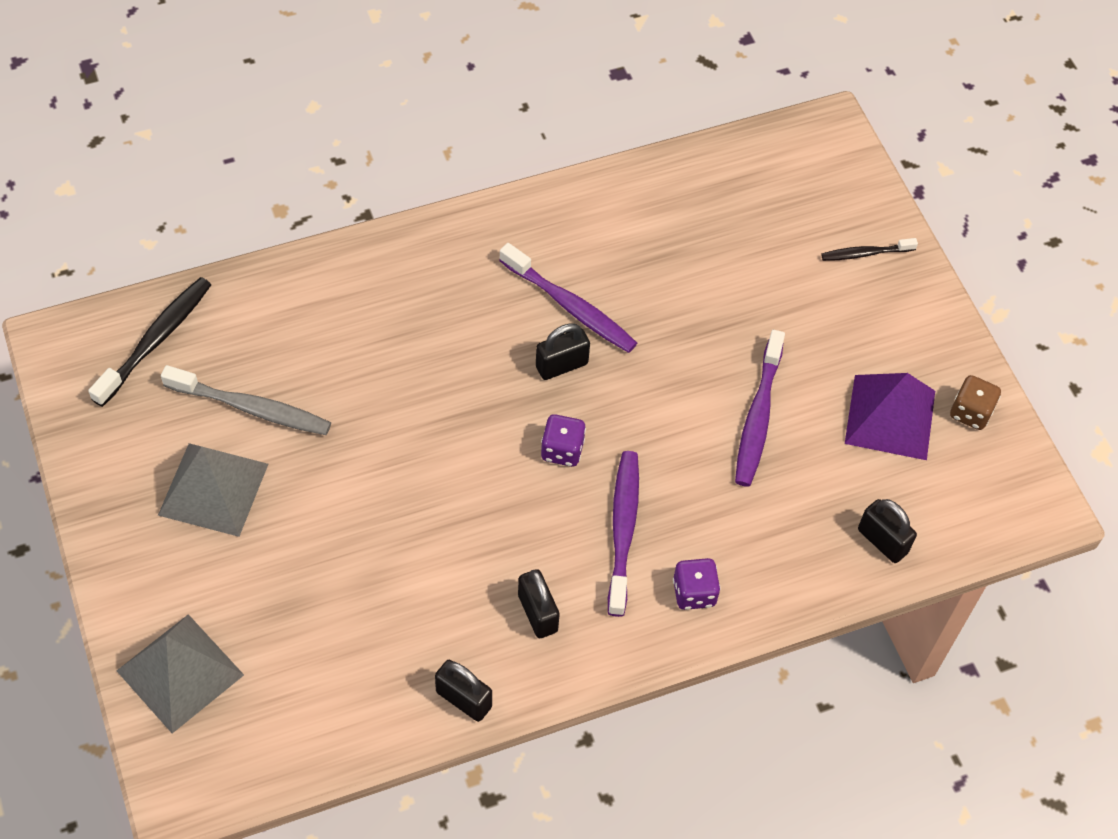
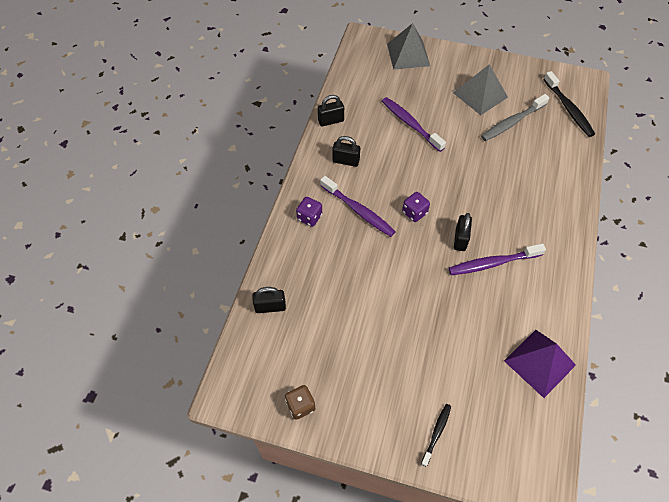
camera: 130 degrees right, 0 degrees up
(757, 417) = (373, 301): purple toothbrush -> purple toothbrush (410, 124)
(890, 417) = (328, 362): purple pyramid -> purple pyramid (539, 362)

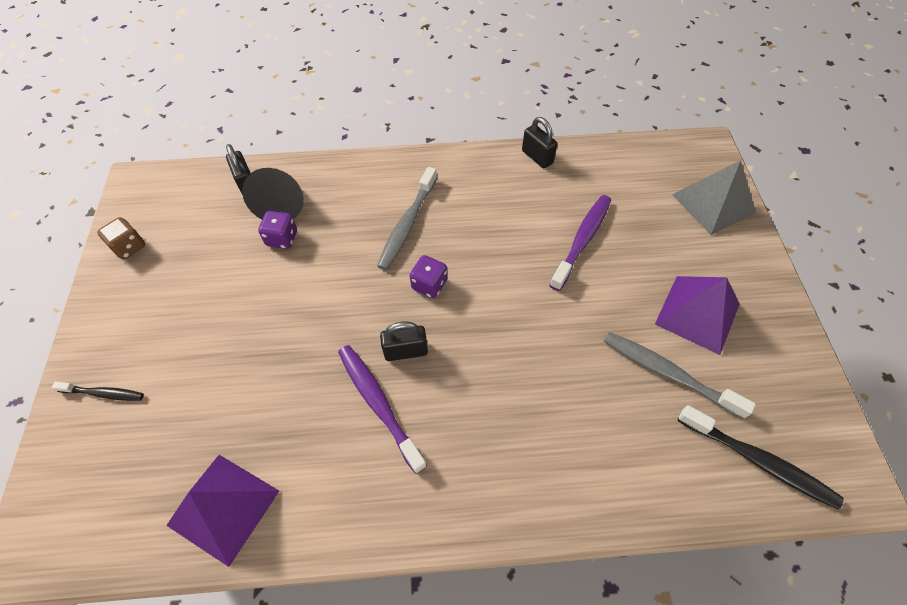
camera: 70 degrees right, 0 degrees up
(303, 285) = (282, 204): none -> black cone
(309, 217) = (378, 181): purple dice -> purple dice (282, 238)
(346, 161) = (480, 190): black padlock -> none
(358, 211) = (407, 224): purple toothbrush -> grey toothbrush
(480, 95) = (697, 314): grey pyramid -> purple pyramid
(568, 109) = (758, 461): black toothbrush -> black toothbrush turned 105 degrees counterclockwise

